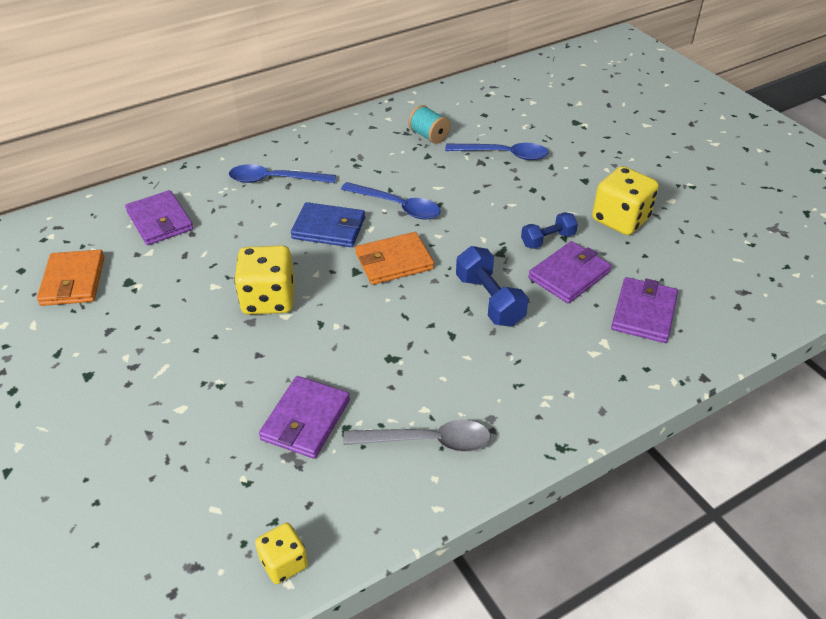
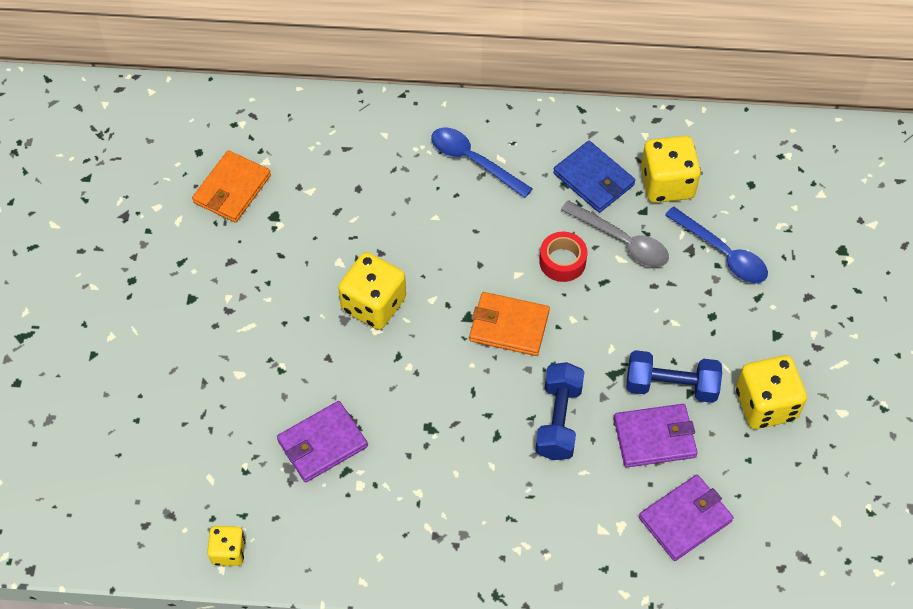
camera: 35 degrees right, 15 degrees up
(160, 221) = (340, 157): purple wallet -> none
(329, 228) = (480, 252): blue wallet -> blue wallet (593, 179)
(397, 206) = (562, 261): blue spoon -> red tape
(427, 441) = (398, 522): grey spoon -> grey spoon (622, 241)
(429, 136) = (667, 184): turquoise spool -> yellow dice
(547, 240) = (671, 386): blue dumbbell -> blue dumbbell, size x1.50

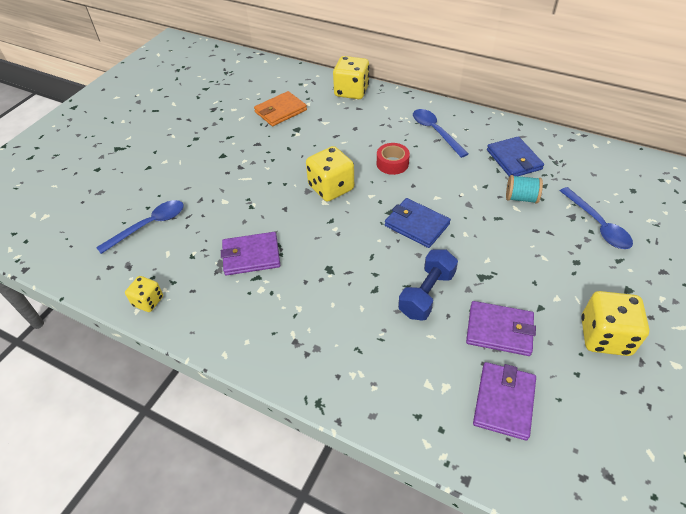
camera: 25 degrees right, 10 degrees down
(158, 447) = (149, 225): none -> blue spoon
(509, 326) = (416, 225): orange wallet -> blue wallet
(562, 261) = (472, 198): red tape -> red tape (392, 163)
(622, 241) = (521, 198): grey spoon -> turquoise spool
(667, 184) = (567, 174): yellow dice -> yellow dice (351, 91)
(671, 386) = (526, 298): blue dumbbell -> none
(685, 519) = (504, 401): purple wallet -> purple wallet turned 60 degrees counterclockwise

